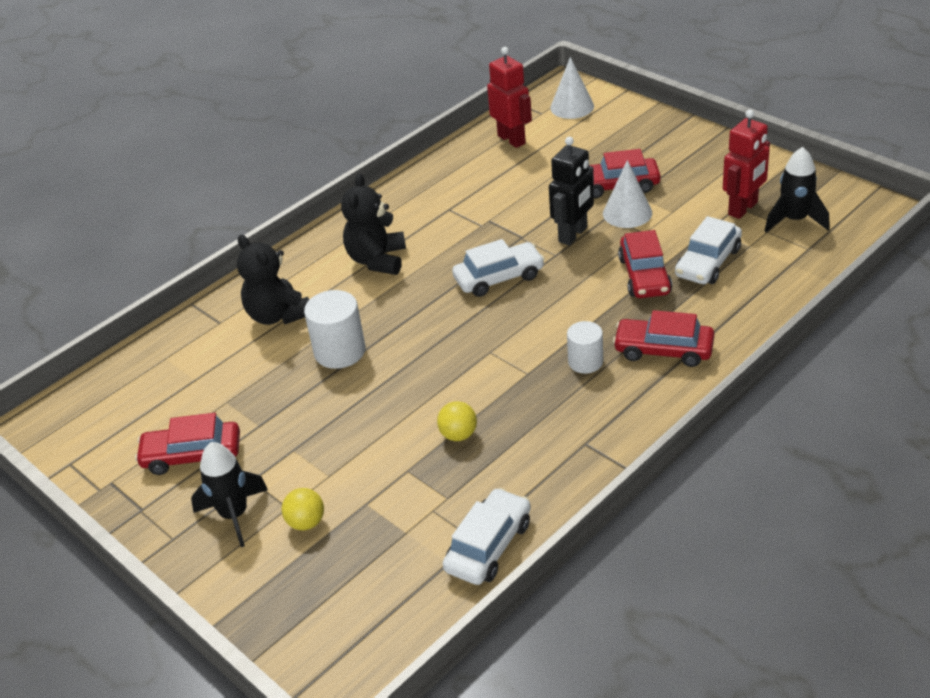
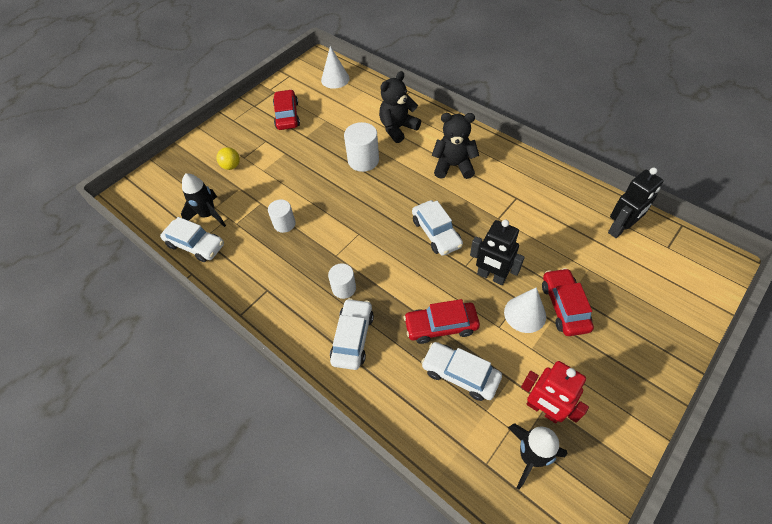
camera: 85 degrees right, 15 degrees up
(234, 515) = (242, 138): black rocket -> black rocket (208, 215)
(458, 435) = (284, 224): yellow ball -> white cylinder
(512, 139) = (620, 229): red robot -> black robot
(572, 107) = (685, 269): white cone -> white cone (335, 79)
(663, 350) = (353, 338): red car -> white car

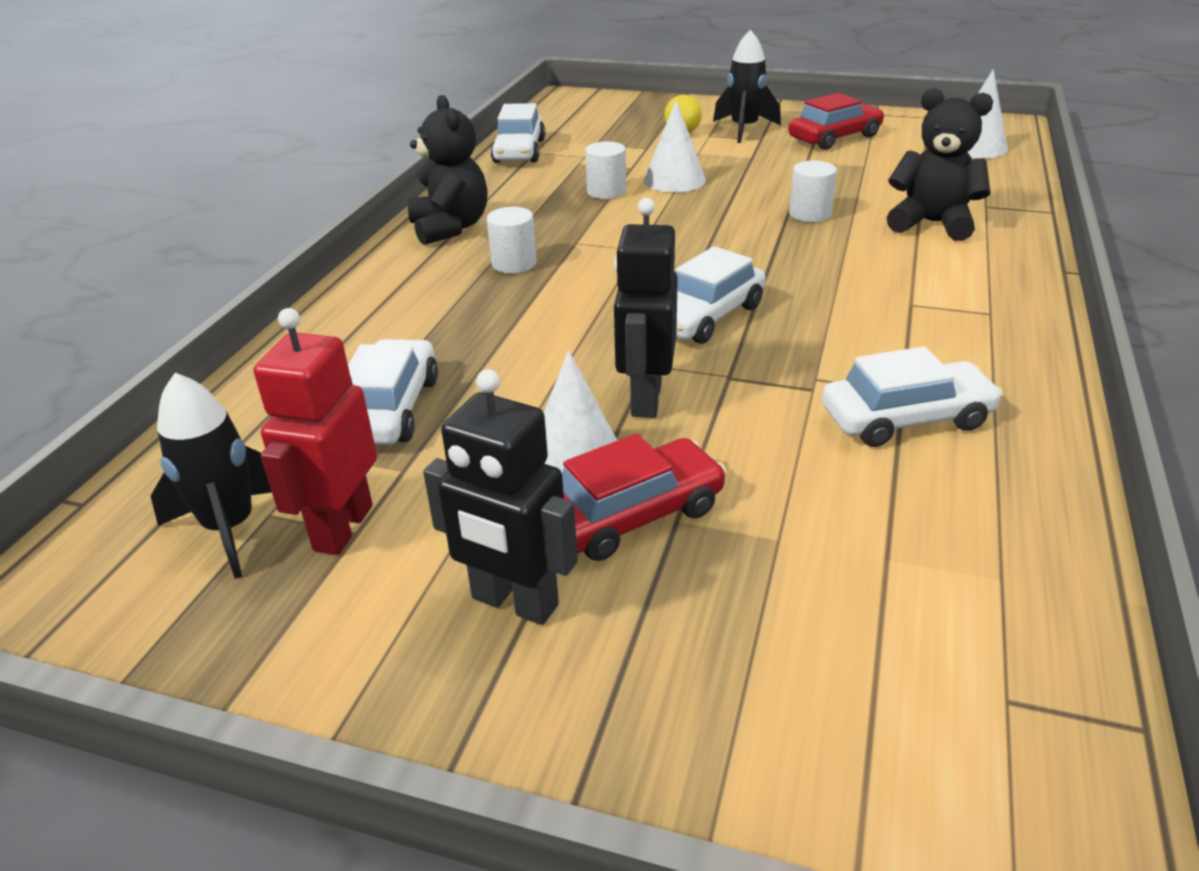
camera: 65 degrees right, 20 degrees down
(208, 215) = (578, 144): black rocket -> black rocket (744, 129)
(291, 192) = (674, 180): none -> white cone
(353, 338) = (420, 293): white car -> white car (906, 418)
(363, 160) = (810, 214): white cylinder -> white cylinder, size x0.65
(441, 326) = (487, 367): red car -> none
(453, 166) = (904, 297): black teddy bear -> black teddy bear (450, 228)
(620, 229) = (976, 578): black robot -> black robot (514, 602)

